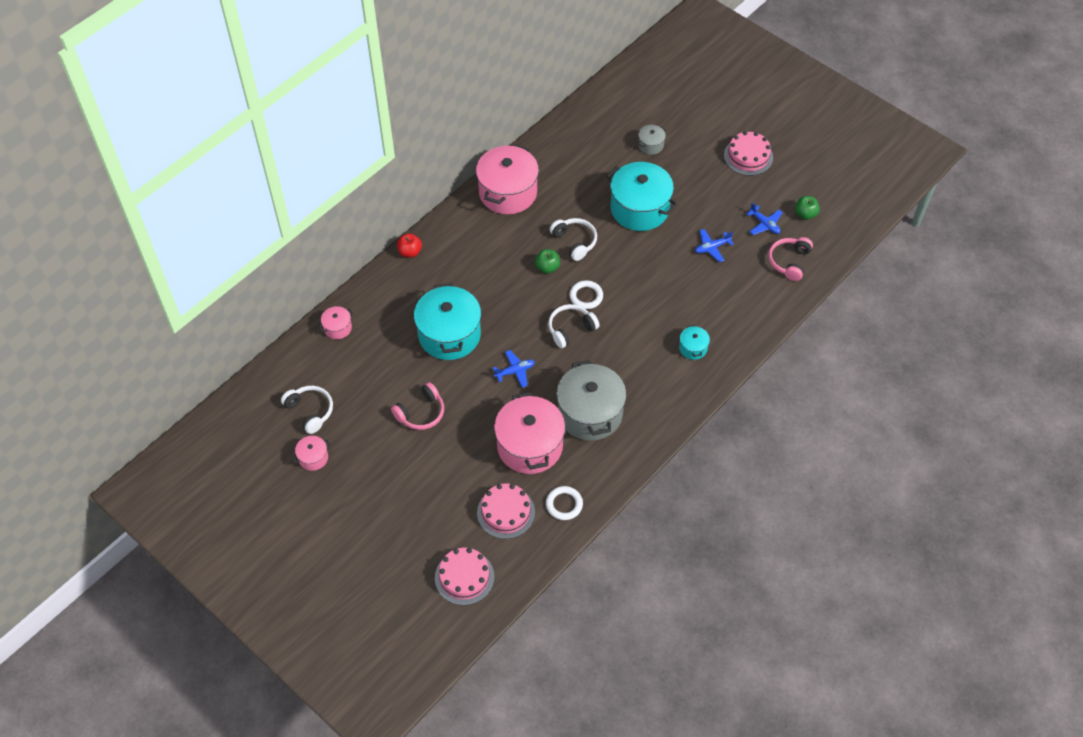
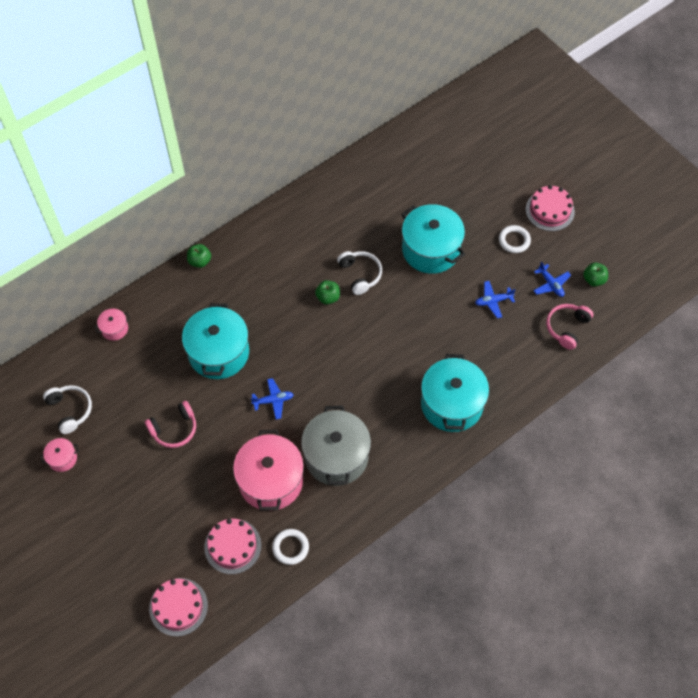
camera: 10 degrees right, 5 degrees up
(410, 252) = (200, 261): red apple -> green apple
(508, 192) = (306, 214): pink pot -> none
(571, 329) = (336, 365): white headphones -> none
(586, 296) = (359, 333): white ring -> white ring (514, 240)
(650, 145) = (456, 185): grey pot -> none
(693, 348) = (452, 404): turquoise pot -> turquoise pot, size x2.22

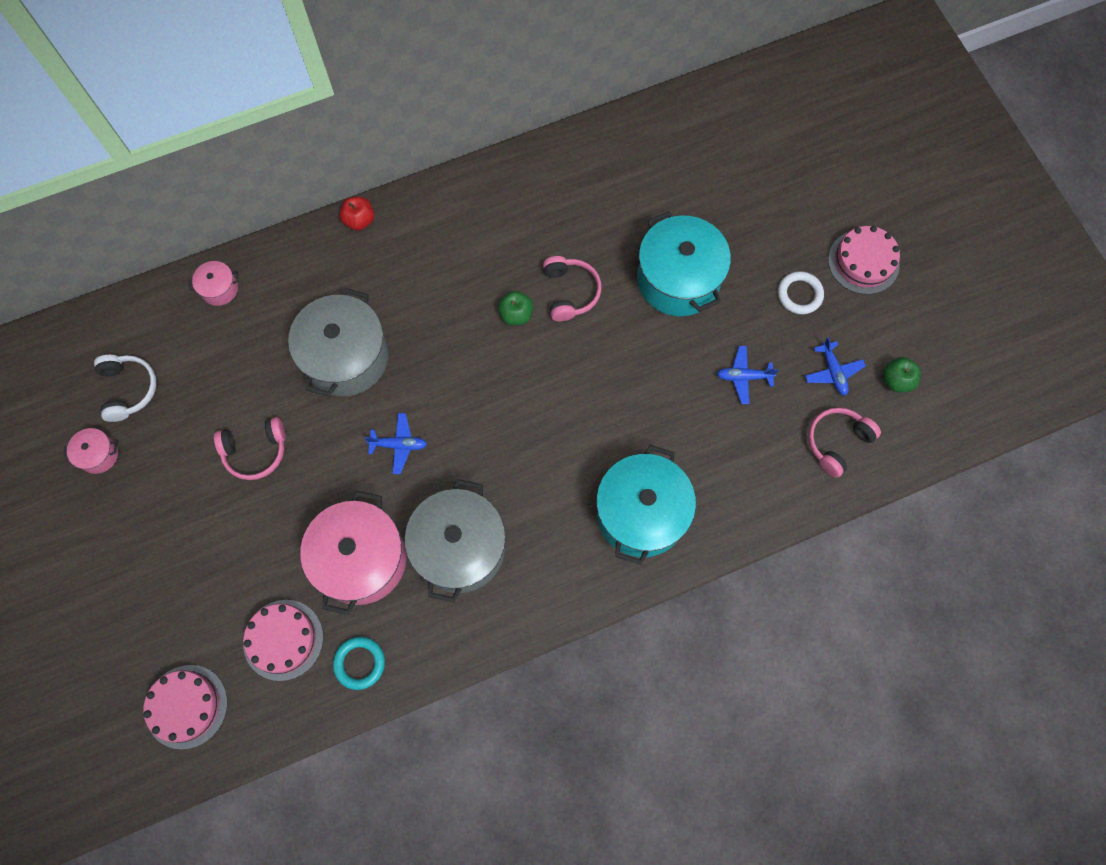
camera: 15 degrees right, 10 degrees up
(200, 261) = (359, 220): green apple -> red apple
(218, 352) = (346, 357): turquoise pot -> grey pot
(290, 547) = (359, 663): white ring -> turquoise ring
(360, 274) = (570, 292): white headphones -> pink headphones

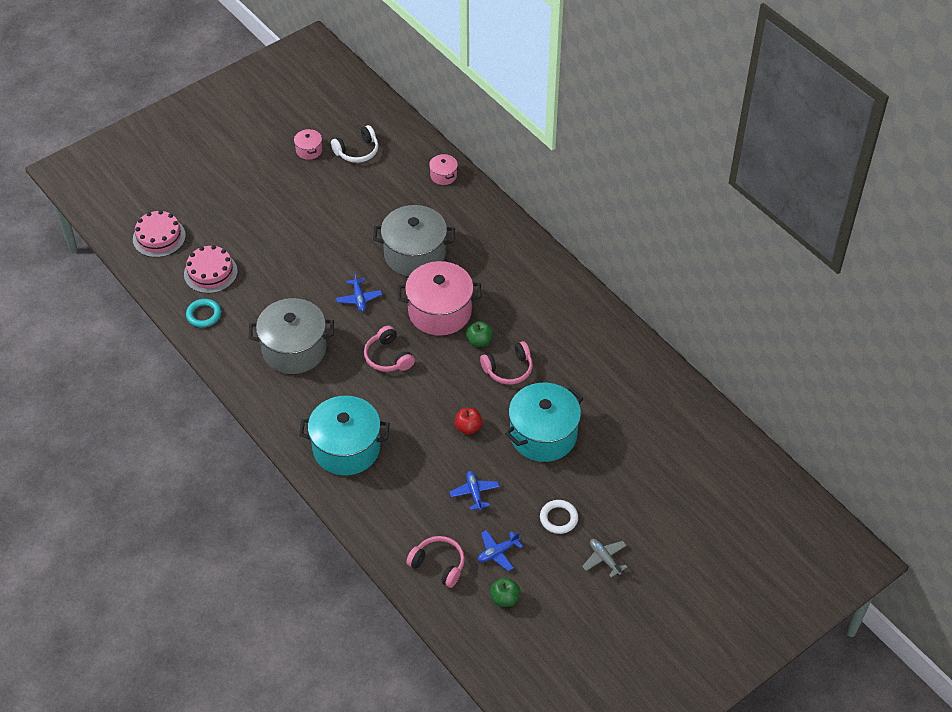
camera: 75 degrees right, 20 degrees down
(255, 451) = (333, 225): pink headphones -> pink headphones (388, 357)
(359, 220) = (522, 235): red apple -> red apple (468, 427)
(361, 559) = (273, 298): pink pot -> pink pot (440, 311)
(863, 262) = (604, 559): pink cake -> grey plane

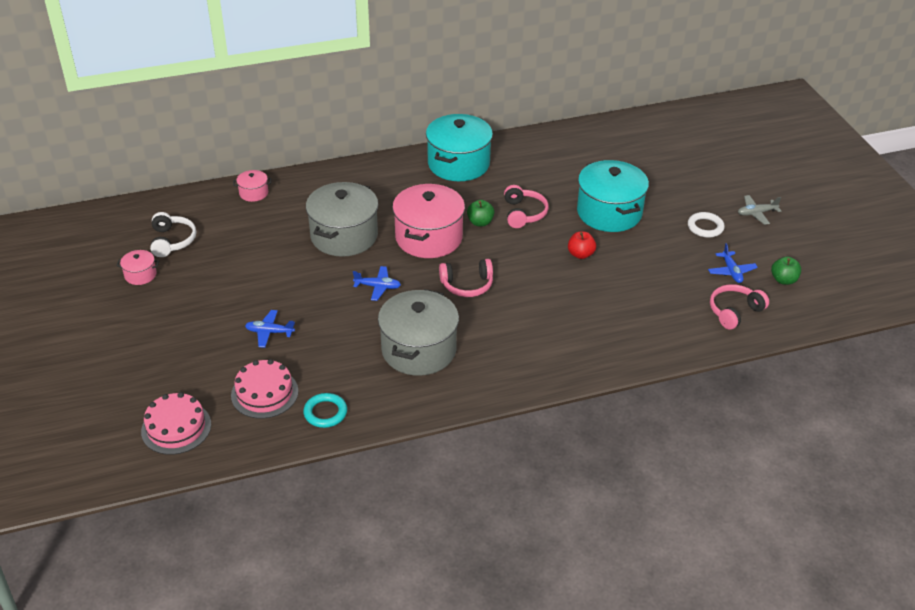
camera: 70 degrees left, 10 degrees down
(346, 448) = (570, 341): turquoise pot -> turquoise pot (458, 164)
(474, 493) = (659, 269): blue plane -> blue plane (269, 332)

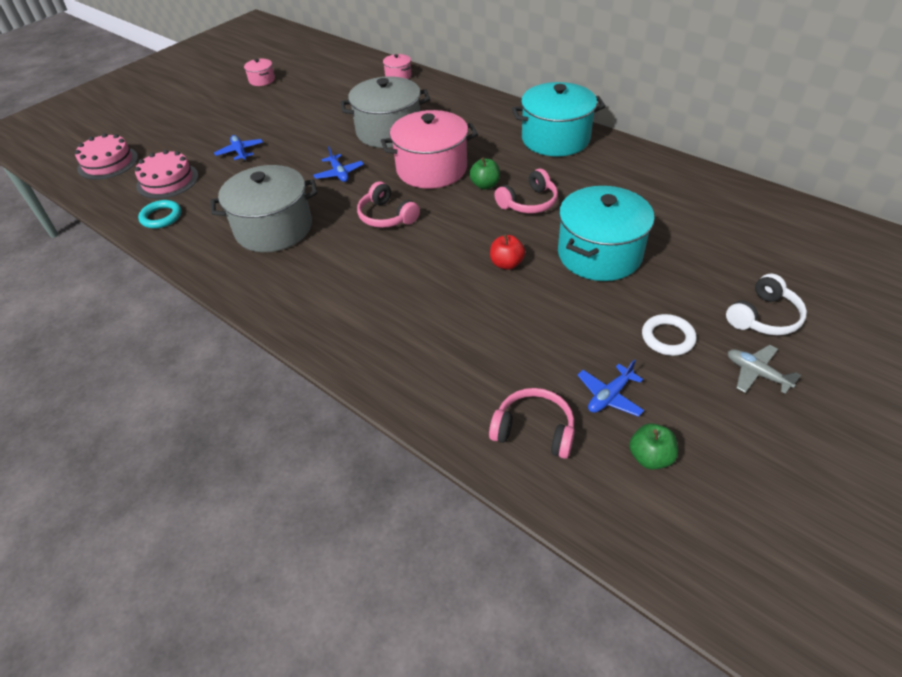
camera: 60 degrees right, 5 degrees up
(172, 241) = (309, 74): white headphones -> white headphones (764, 317)

